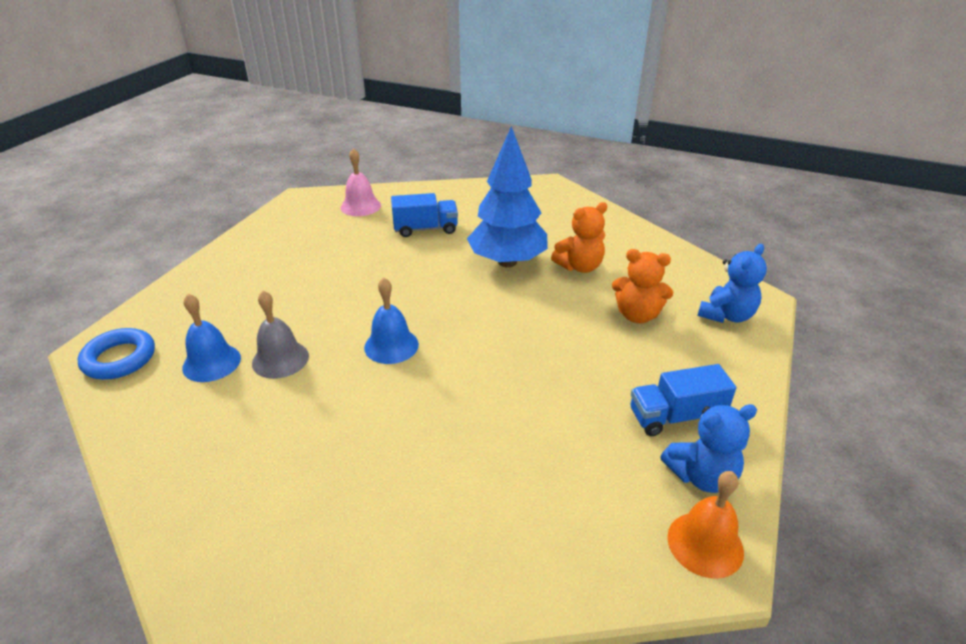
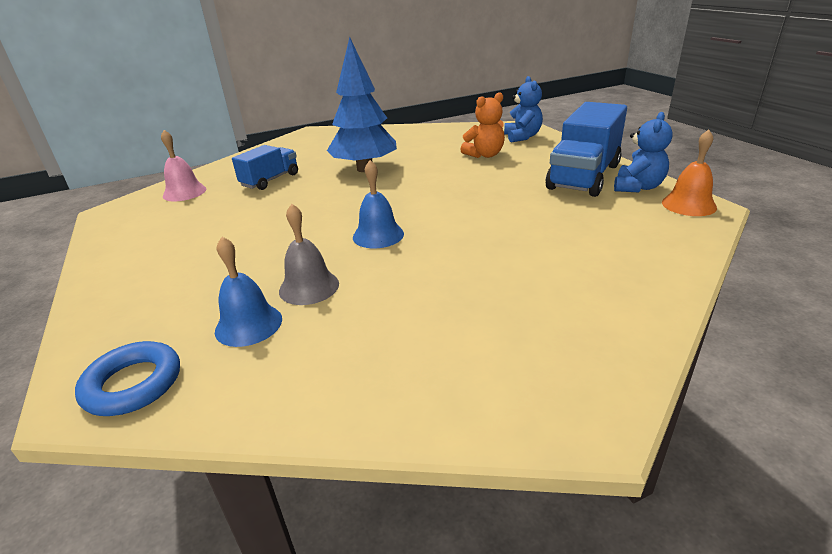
camera: 45 degrees left, 5 degrees down
(579, 267) = (412, 152): orange teddy bear -> none
(675, 417) = (584, 176): blue truck -> blue truck, size x1.71

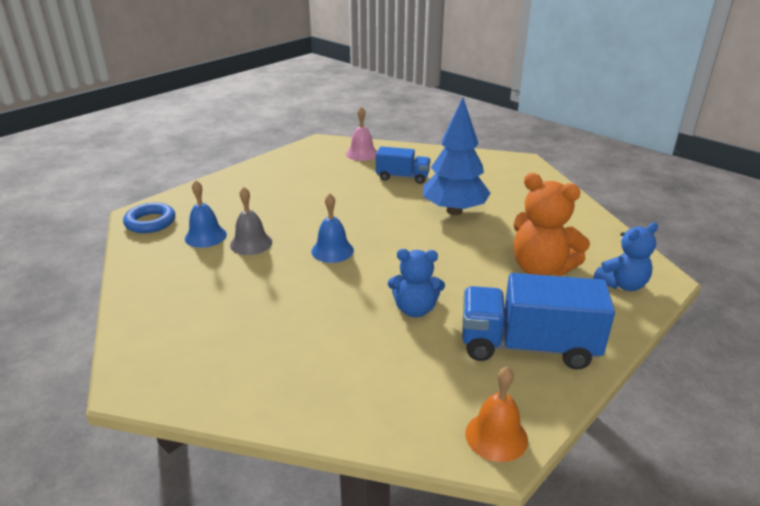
camera: 65 degrees right, 0 degrees up
(485, 155) = (541, 269): orange teddy bear -> orange teddy bear, size x1.51
(637, 187) = (523, 391): blue teddy bear -> blue teddy bear (415, 309)

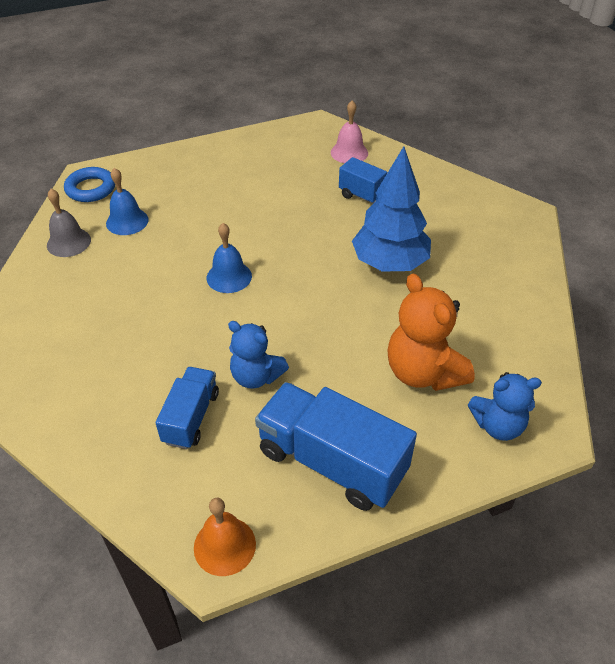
camera: 25 degrees right, 15 degrees up
(251, 243) = (161, 243): grey bell -> grey bell (68, 242)
(384, 354) = (191, 417): none -> blue truck

